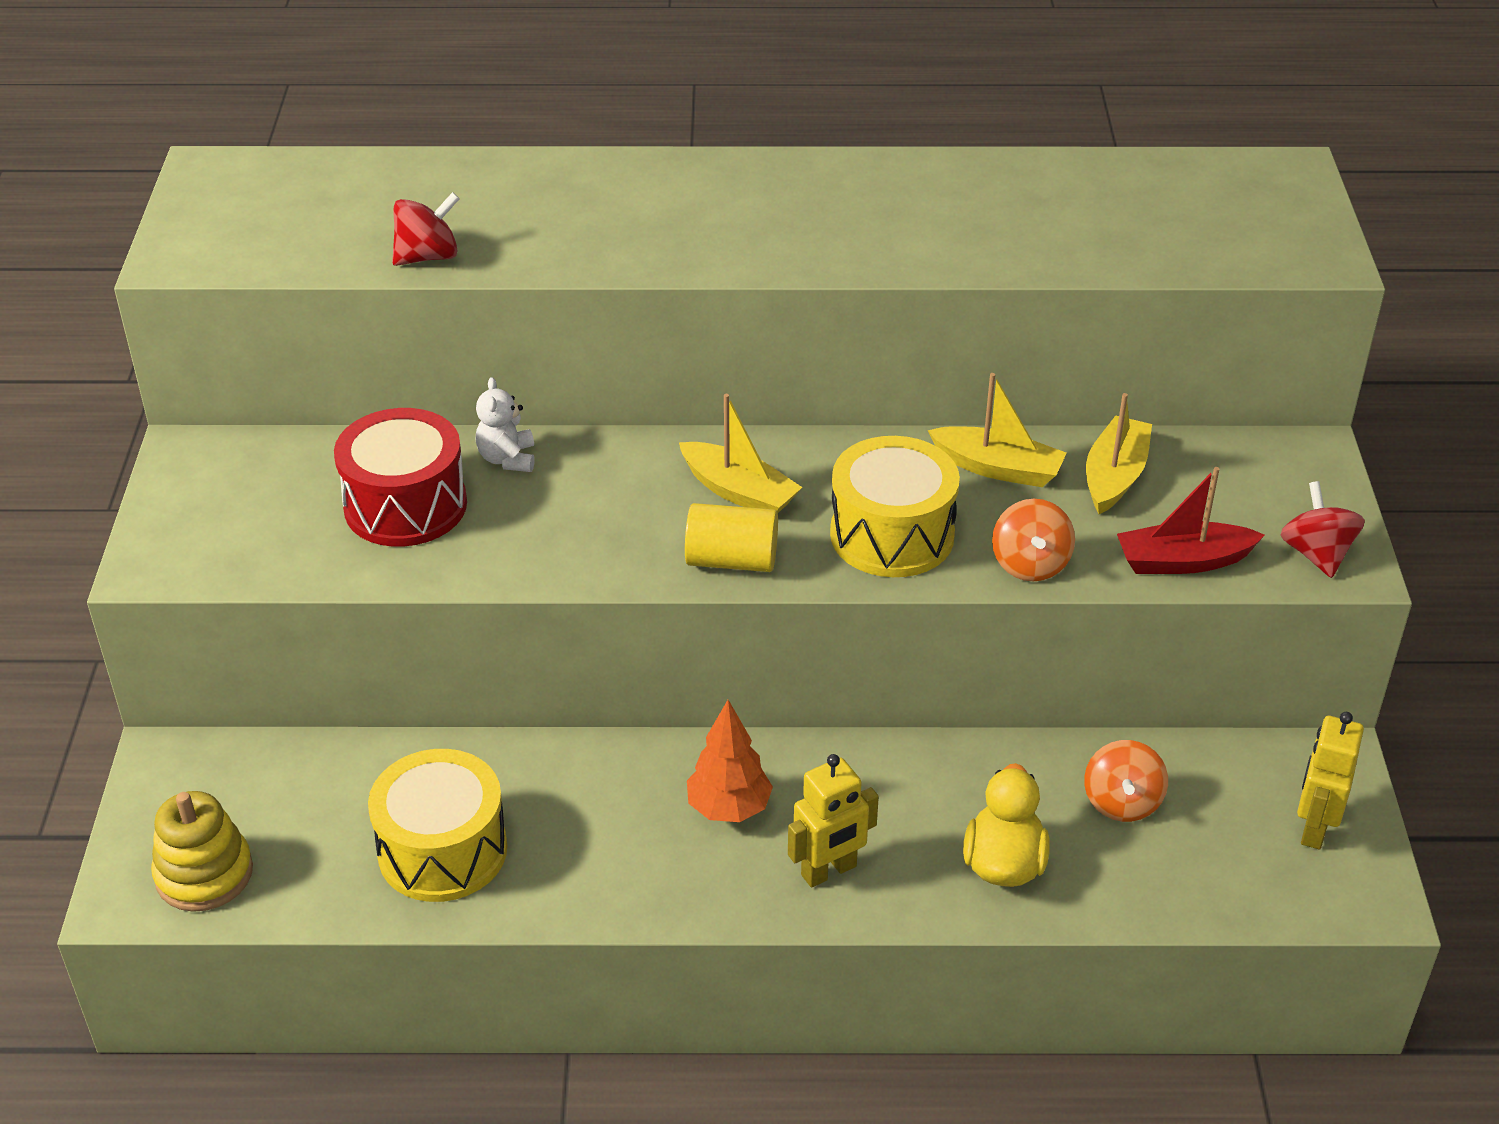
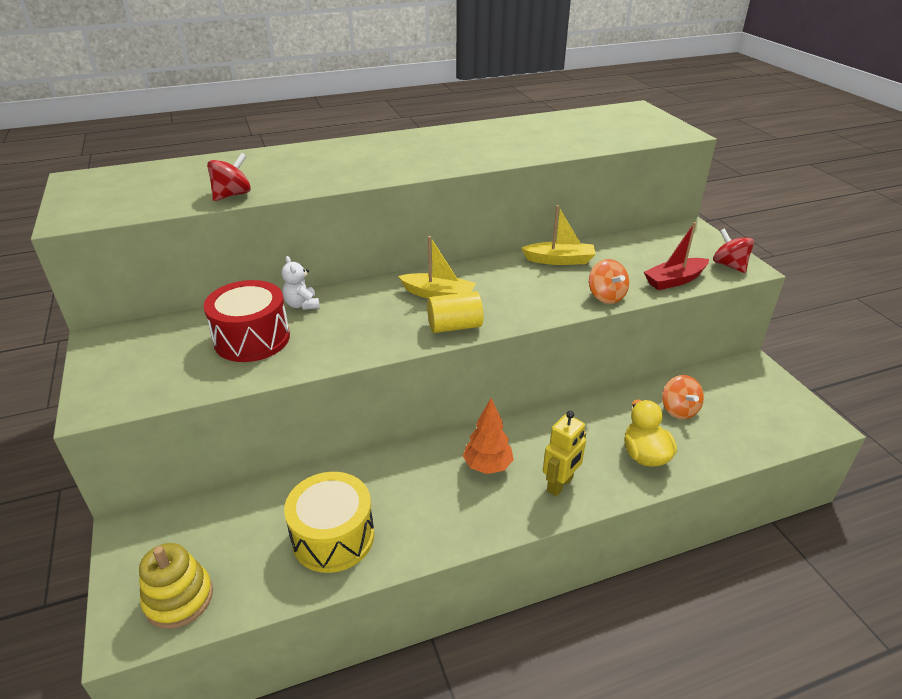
camera: 20 degrees left, 5 degrees down
(892, 535) = (529, 298): yellow drum -> none
(1114, 476) = (615, 253): yellow boat -> none
(1313, 828) = (771, 398): yellow robot -> none

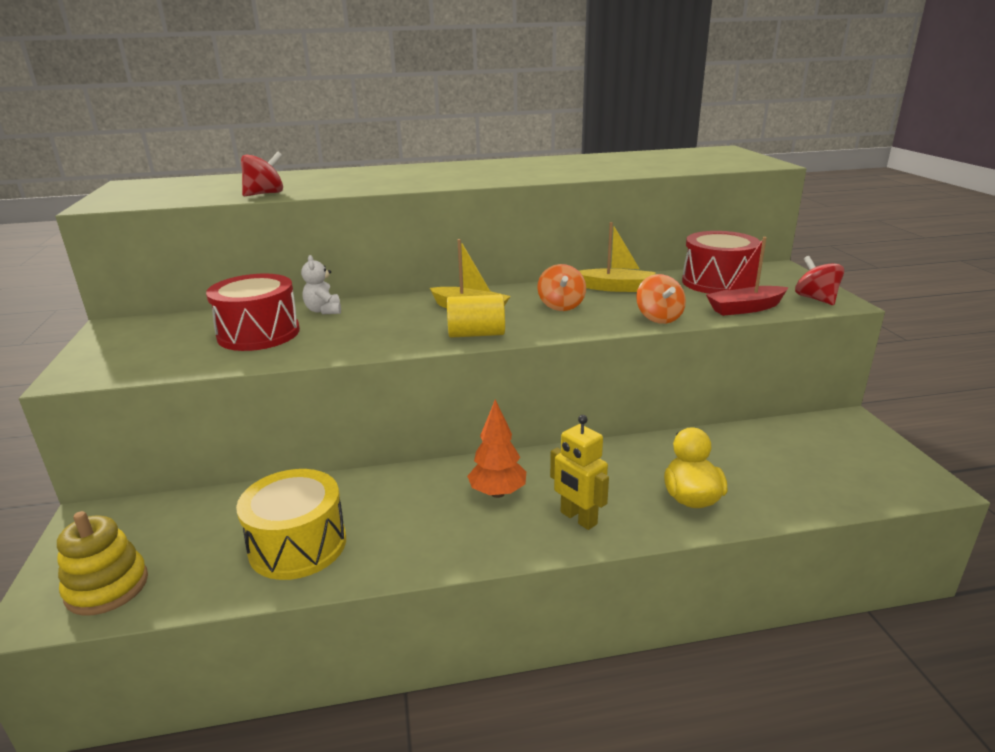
camera: 10 degrees right, 10 degrees down
(560, 485) = (578, 518): yellow robot -> yellow robot turned 90 degrees clockwise
(644, 249) = (717, 282): none -> red drum
(679, 410) = (744, 456): orange spinning top -> orange spinning top (561, 306)

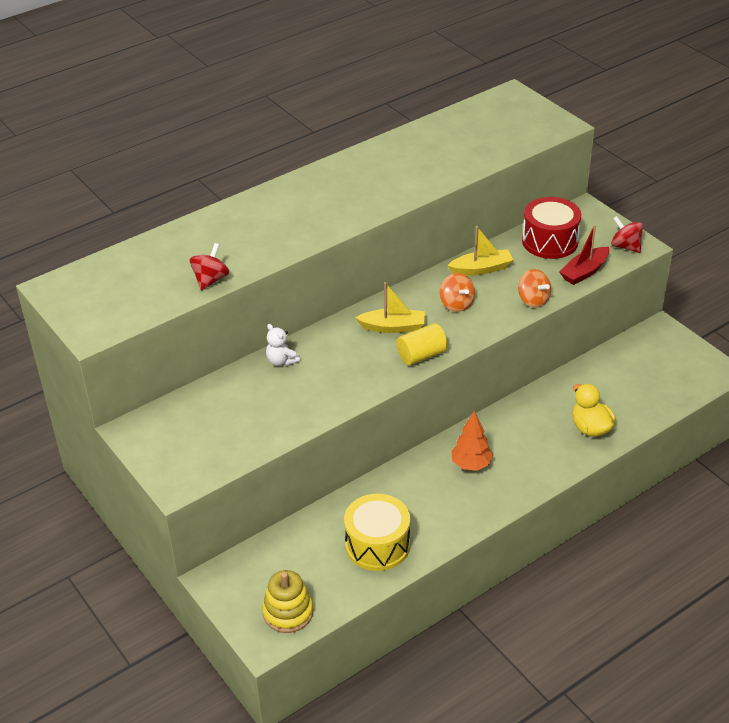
camera: 25 degrees left, 15 degrees up
(259, 334) = (260, 402): red drum -> none
(578, 518) = (533, 466): yellow robot -> none

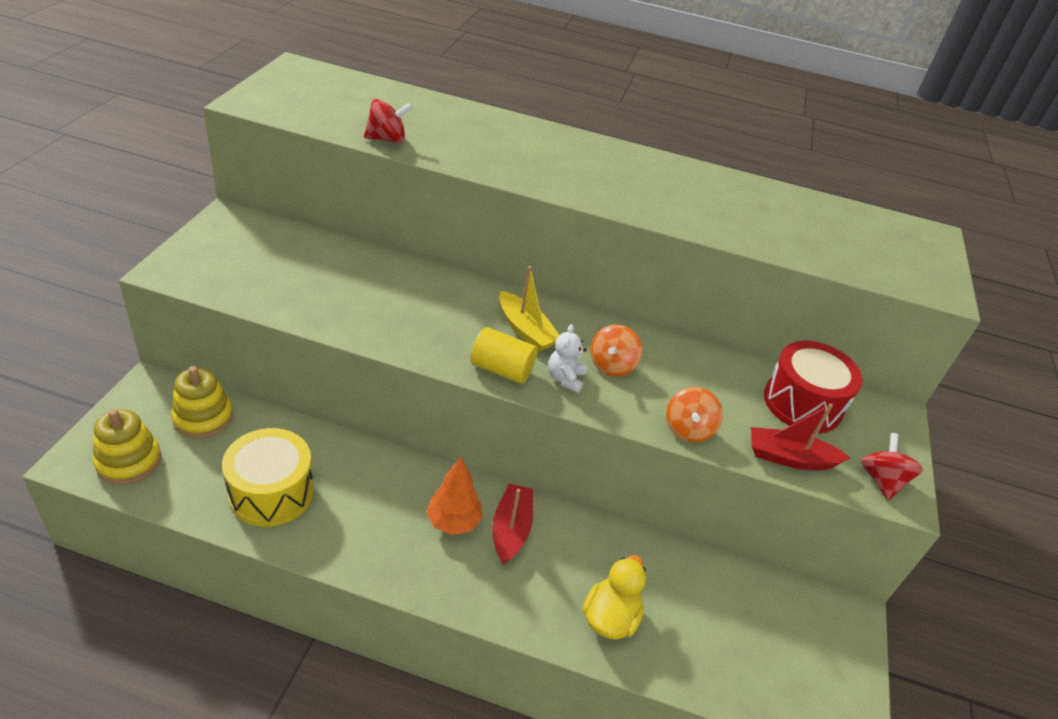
camera: 45 degrees right, 0 degrees up
(274, 558) = (203, 418): none -> yellow stacking toy
(281, 361) = (401, 272): white teddy bear -> white teddy bear (565, 379)
(481, 269) = (690, 363): yellow boat -> none
(497, 440) = (511, 529): none -> red boat

